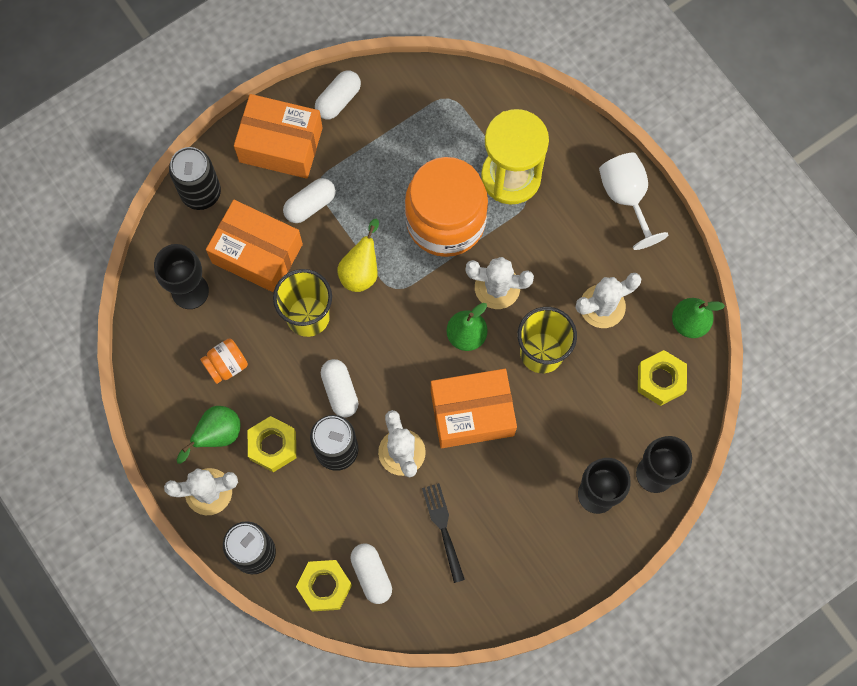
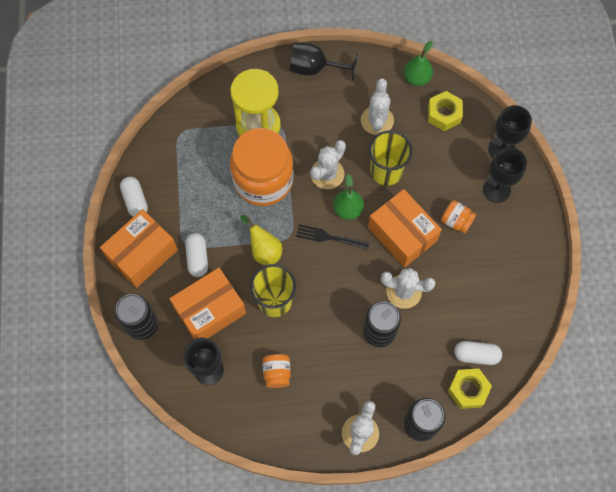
camera: 60 degrees left, 5 degrees down
(217, 435) = (323, 406): green pear -> none
(273, 446) = (352, 372): yellow nut -> none
(340, 391) = (339, 308): white capsule -> none
(443, 528) = (468, 293): black fork -> black fork (329, 237)
(472, 413) = (402, 234): orange box -> orange box turned 60 degrees counterclockwise
(526, 467) = (456, 221): none -> orange jar
(626, 197) = (315, 68): white goblet -> black goblet

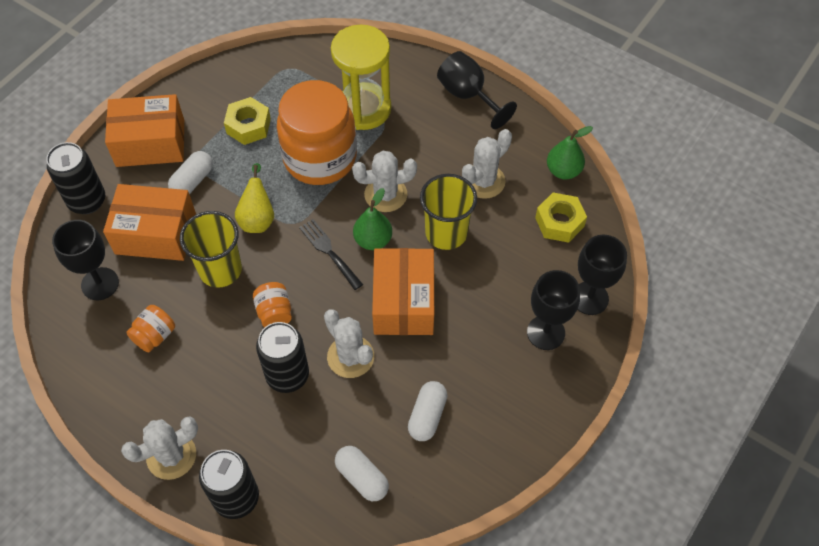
camera: 40 degrees right, 10 degrees down
(135, 201) = (191, 96): white capsule -> white capsule (427, 416)
(456, 221) = (471, 331): orange jar -> orange jar (274, 313)
(468, 390) = (319, 505): yellow nut -> yellow nut (248, 126)

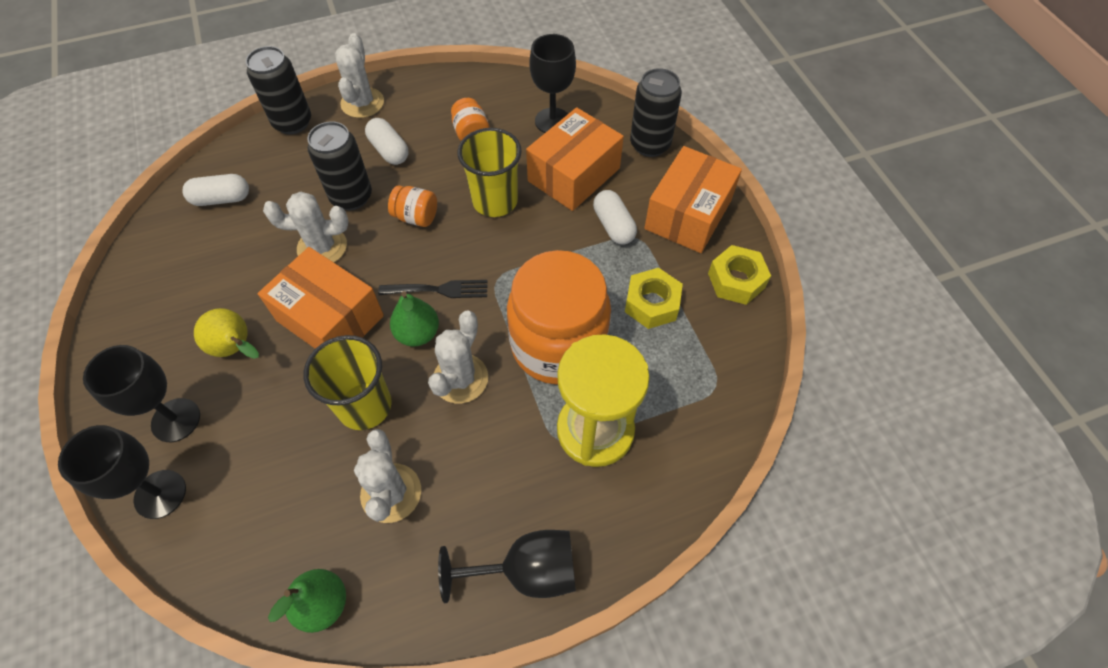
camera: 125 degrees right, 0 degrees up
(257, 218) = (526, 254): yellow pear -> yellow pear (236, 348)
(427, 416) = (216, 270): white capsule -> white capsule (389, 150)
(559, 222) = (267, 538): yellow nut -> yellow nut (736, 280)

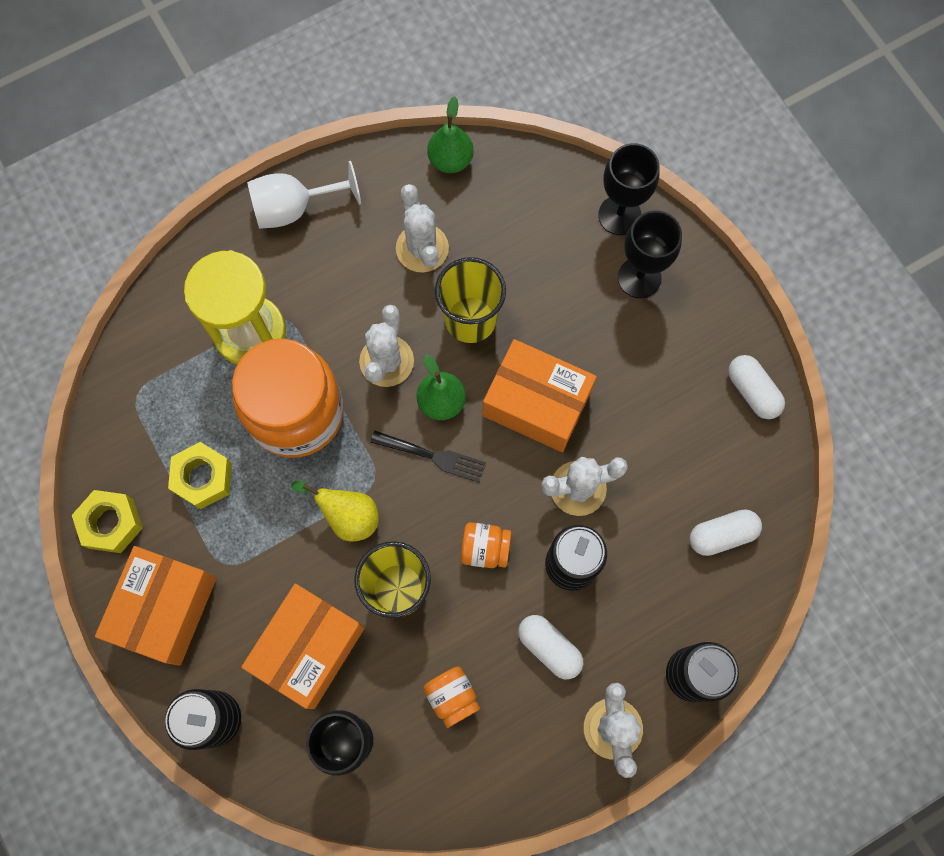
camera: 170 degrees right, 15 degrees up
(236, 348) = (617, 355): yellow pear -> yellow pear (348, 516)
(439, 290) = (433, 456): black fork -> black fork turned 150 degrees counterclockwise
(527, 571) = (294, 208): black goblet -> white goblet
(613, 226) = (252, 576): white capsule -> white capsule (752, 391)

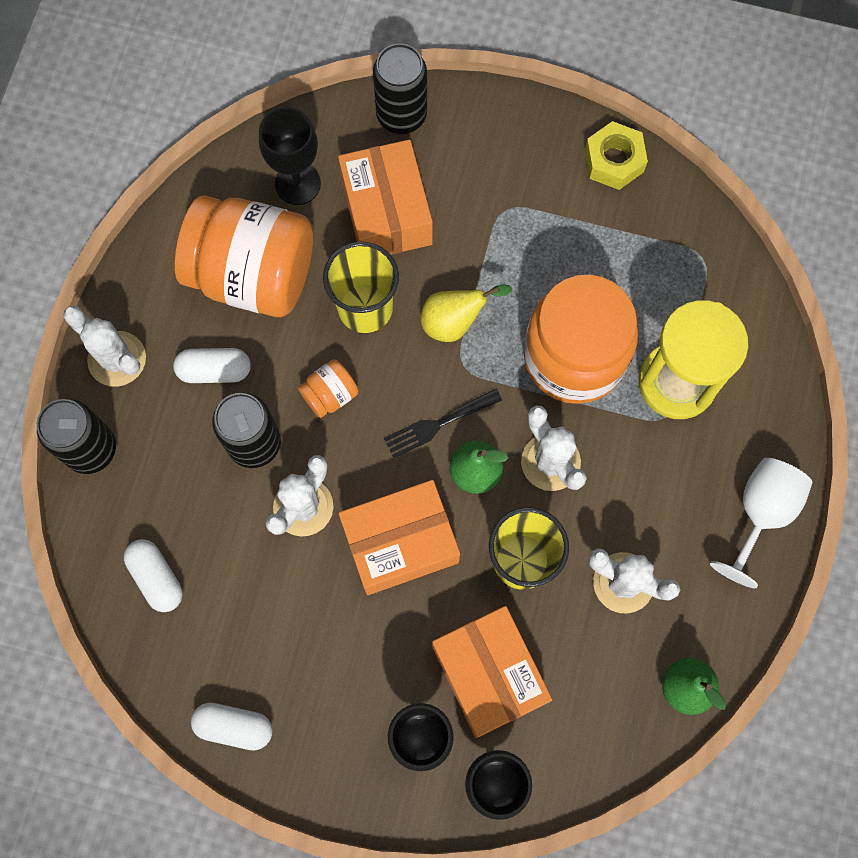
camera: 135 degrees right, 0 degrees up
(165, 609) = (512, 145): orange box -> orange box (489, 674)
(203, 478) = (587, 249): yellow nut -> none
(452, 696) = (253, 274): orange jar -> orange jar, size x2.41
(722, 535) = (156, 578): white capsule -> white capsule turned 60 degrees counterclockwise

